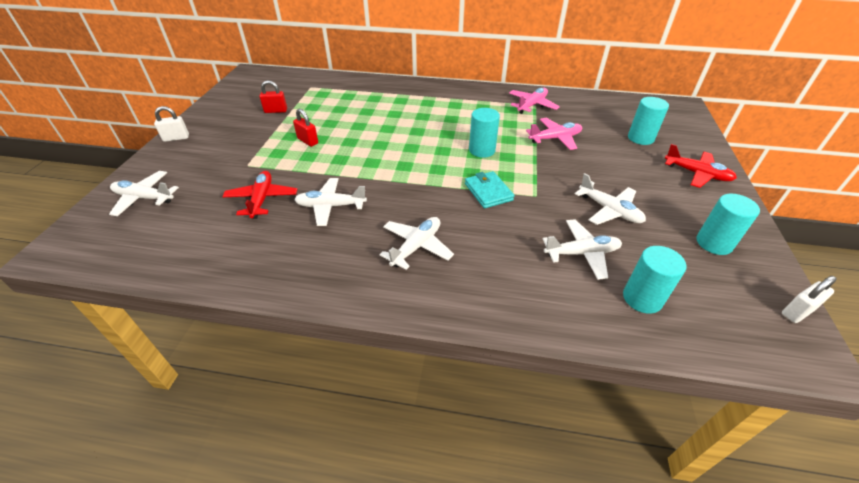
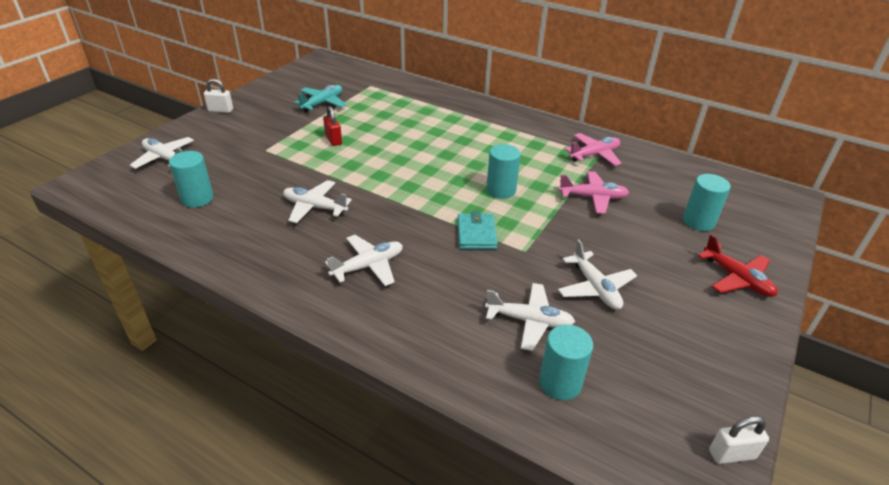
camera: 20 degrees right, 5 degrees down
(262, 199) = (259, 185): red plane -> none
(276, 111) = (322, 103): red padlock -> turquoise plane
(714, 243) = (691, 356): turquoise cylinder -> turquoise cylinder (197, 198)

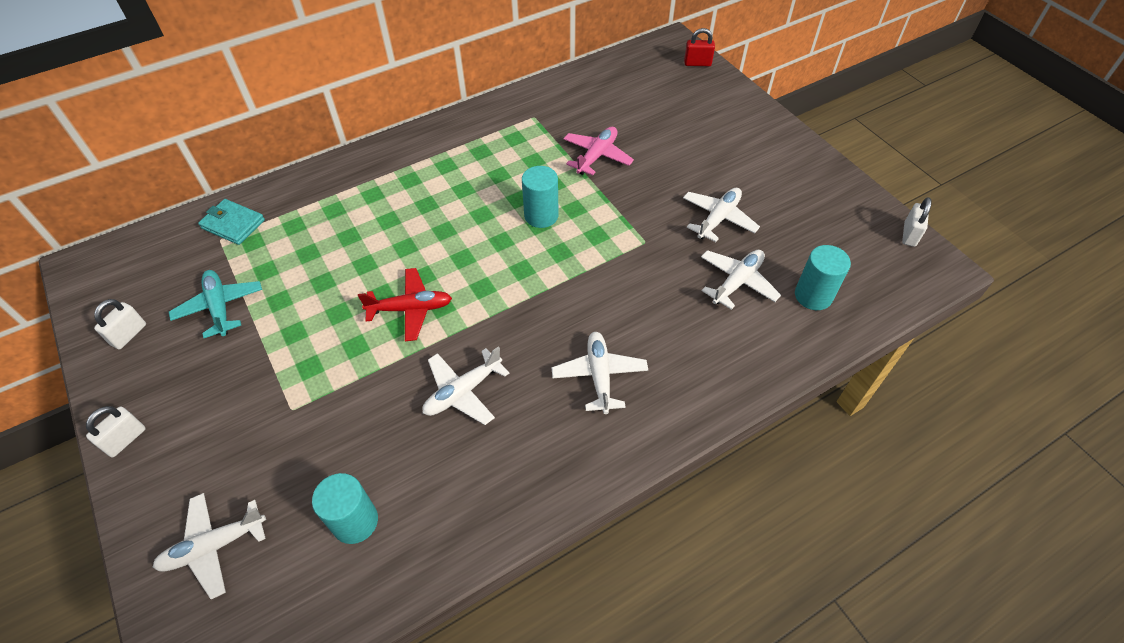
camera: 60 degrees left, 15 degrees up
(286, 86) = (129, 334): none -> white padlock
(333, 140) = (326, 326): red padlock -> red padlock (697, 63)
(476, 234) = (599, 266): turquoise wallet -> turquoise wallet (233, 224)
(594, 155) = (531, 119): pink plane -> none
(595, 288) = (718, 219): white plane -> white plane turned 60 degrees counterclockwise
(698, 221) = (671, 110): turquoise cylinder -> none
(737, 278) = (750, 130): red plane -> red plane (410, 309)

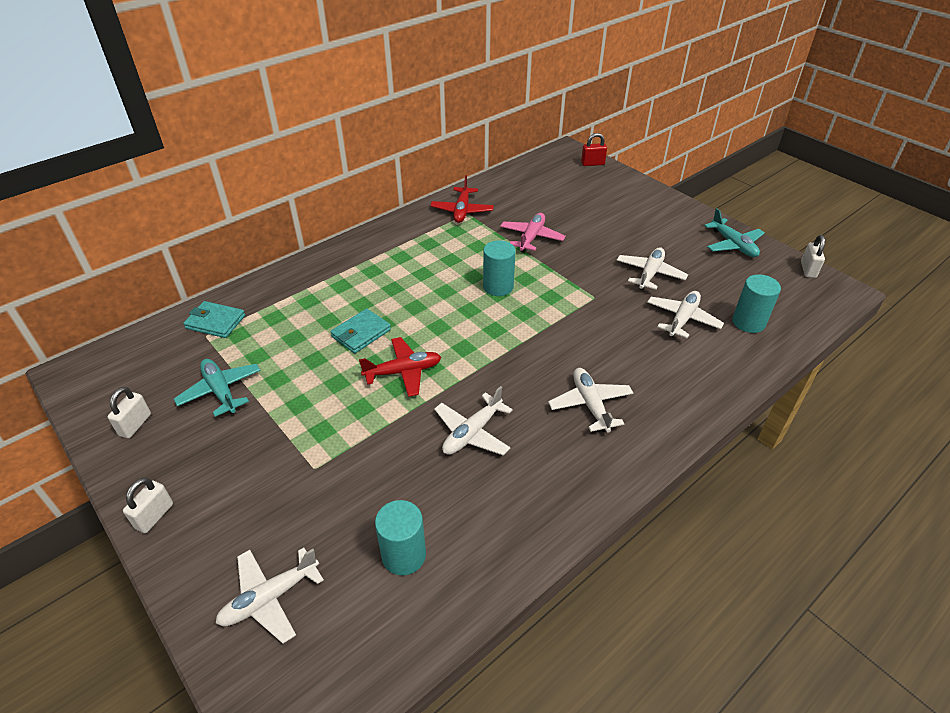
camera: 10 degrees left, 10 degrees down
(378, 256) = (361, 333): none -> turquoise wallet
(529, 112) = (462, 211): none -> red plane
(830, 191) = (733, 245): none -> turquoise plane

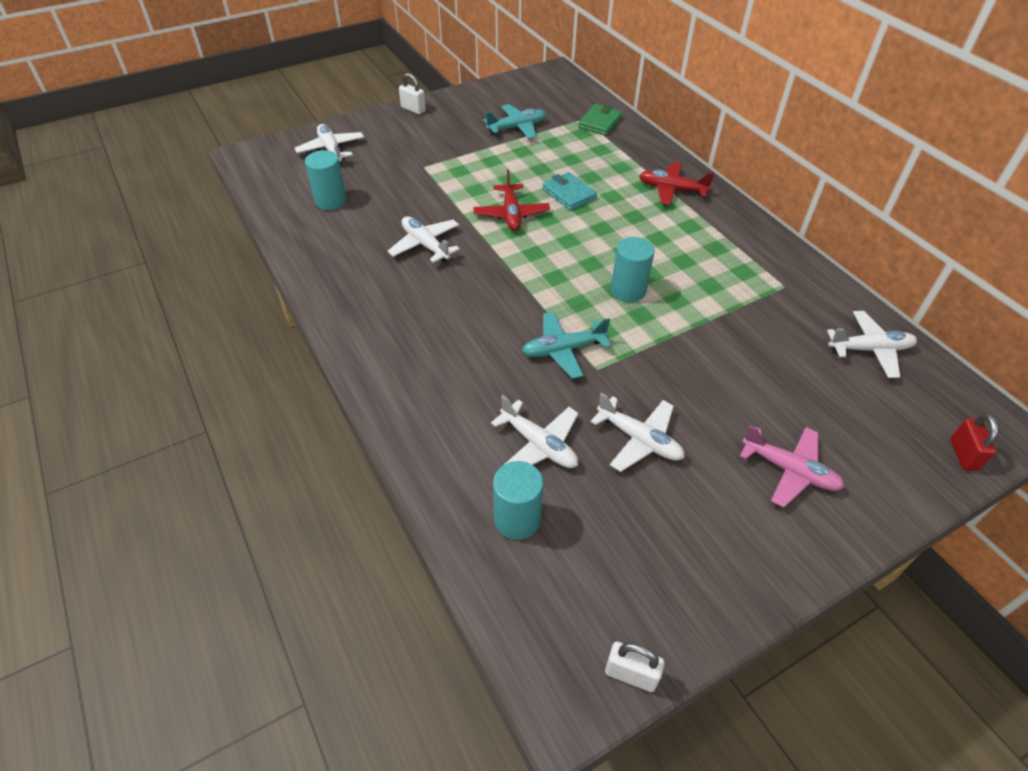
camera: 100 degrees right, 5 degrees up
(135, 425) = (495, 97): white padlock -> none
(215, 322) = (600, 122): turquoise wallet -> green wallet
(462, 211) = (791, 282): red plane -> red plane (671, 189)
(531, 237) = (729, 336): pink plane -> pink plane (789, 470)
(590, 404) = (429, 325): white plane -> white plane (870, 349)
(733, 245) = (710, 581): turquoise plane -> turquoise plane (563, 350)

